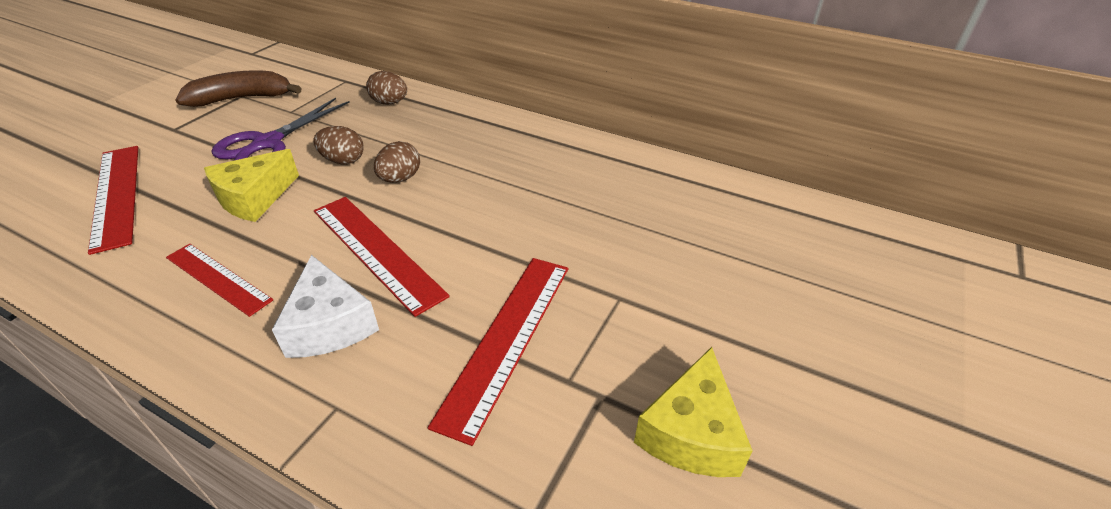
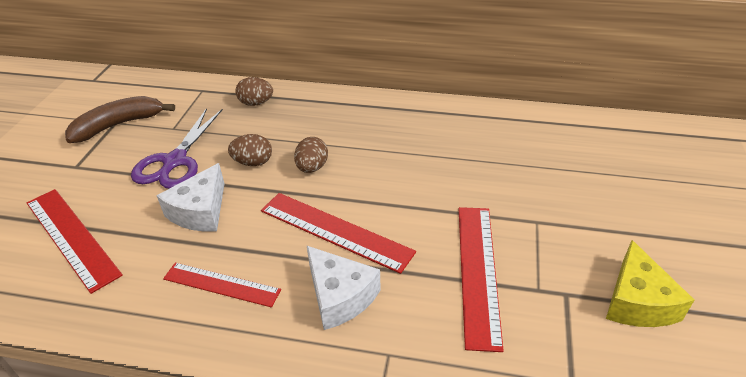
camera: 15 degrees left, 0 degrees up
(254, 198) = (200, 211): yellow cheese -> white cheese

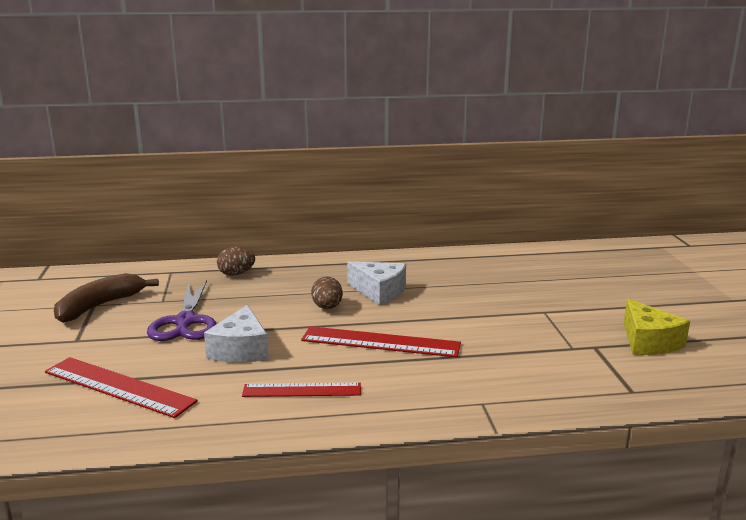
camera: 20 degrees left, 20 degrees down
(253, 162) = (267, 312): brown egg -> none
(340, 296) = (416, 378): white cheese -> white cheese (379, 291)
(478, 272) = (519, 346): red ruler -> none

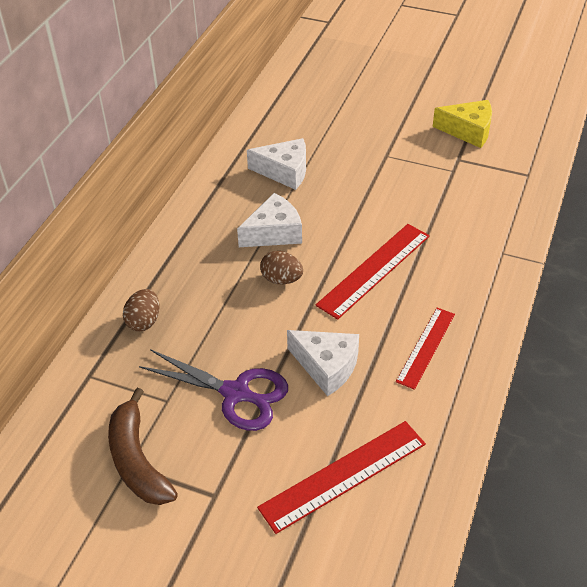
camera: 60 degrees left, 25 degrees up
(459, 277) = (284, 171): none -> white cheese

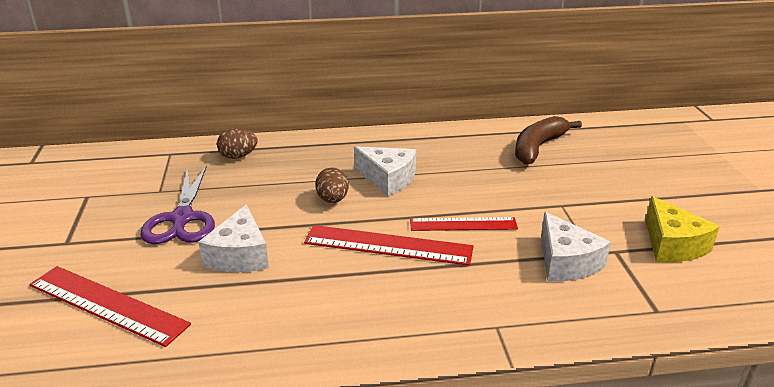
camera: 60 degrees right, 15 degrees down
(137, 460) = (93, 198): brown banana -> brown banana (538, 147)
(284, 171) = (472, 160): white cheese -> white cheese (566, 262)
(426, 347) = (303, 309): red ruler -> red ruler (463, 224)

